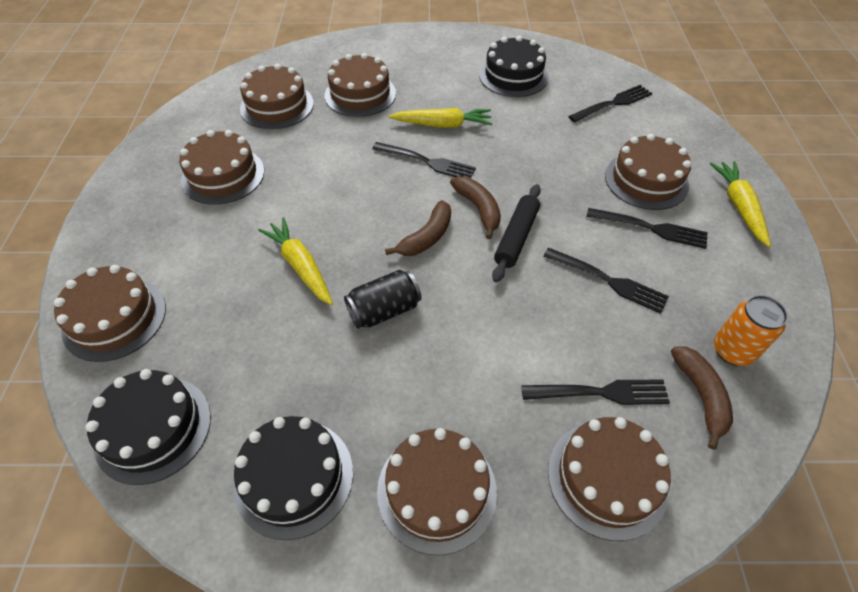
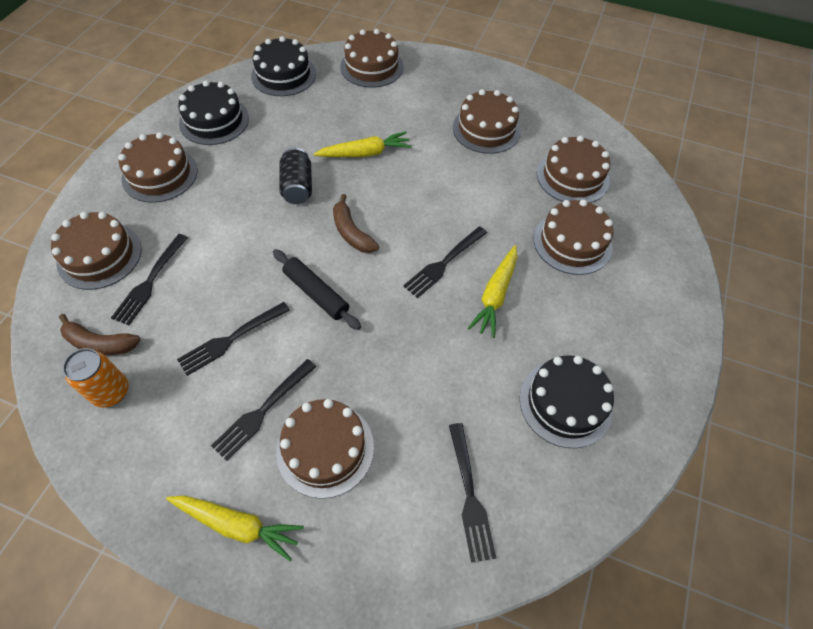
camera: 110 degrees right, 5 degrees up
(478, 209) = (364, 279): brown banana -> none

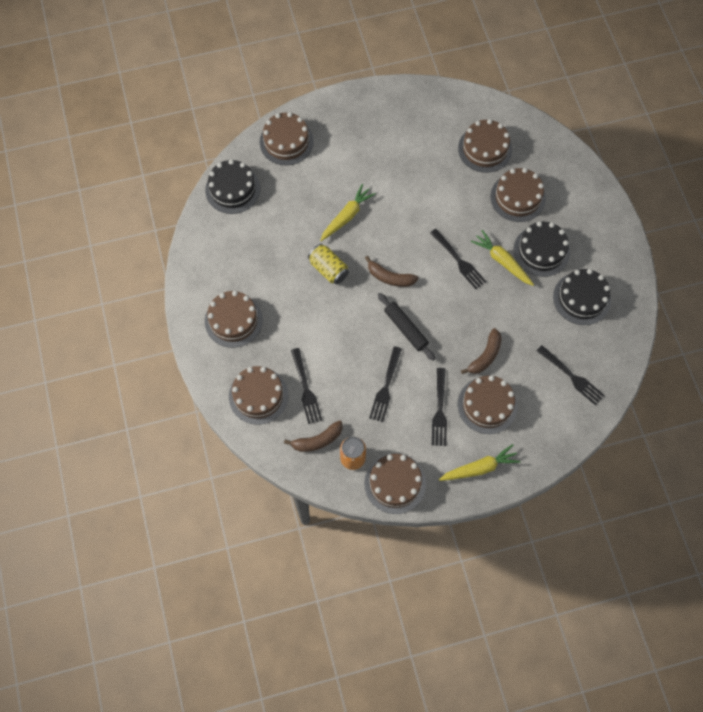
camera: 35 degrees left, 10 degrees up
(214, 120) = (225, 258): black cake -> black cake (541, 251)
(297, 187) = (328, 269): black can -> yellow can
(316, 293) = (406, 329): black rolling pin -> black rolling pin turned 45 degrees clockwise
(379, 386) = (485, 356): none -> brown banana
(444, 263) = (459, 261): black fork -> black fork turned 45 degrees counterclockwise
(486, 129) = (406, 145): brown cake -> brown cake (395, 483)
(495, 295) = (502, 261): yellow carrot -> yellow carrot turned 150 degrees clockwise

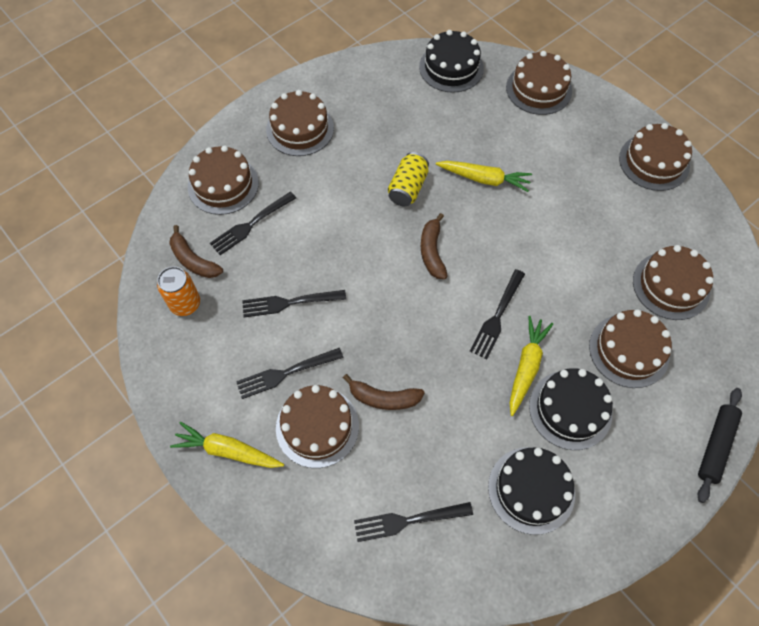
camera: 65 degrees right, 5 degrees down
(395, 483) = (171, 361): brown cake -> brown cake (654, 162)
(406, 329) = (374, 294): black rolling pin -> black rolling pin (716, 446)
(479, 468) = (228, 450): yellow carrot -> yellow carrot turned 150 degrees clockwise
(572, 376) = (408, 521): black fork -> black fork turned 60 degrees clockwise

